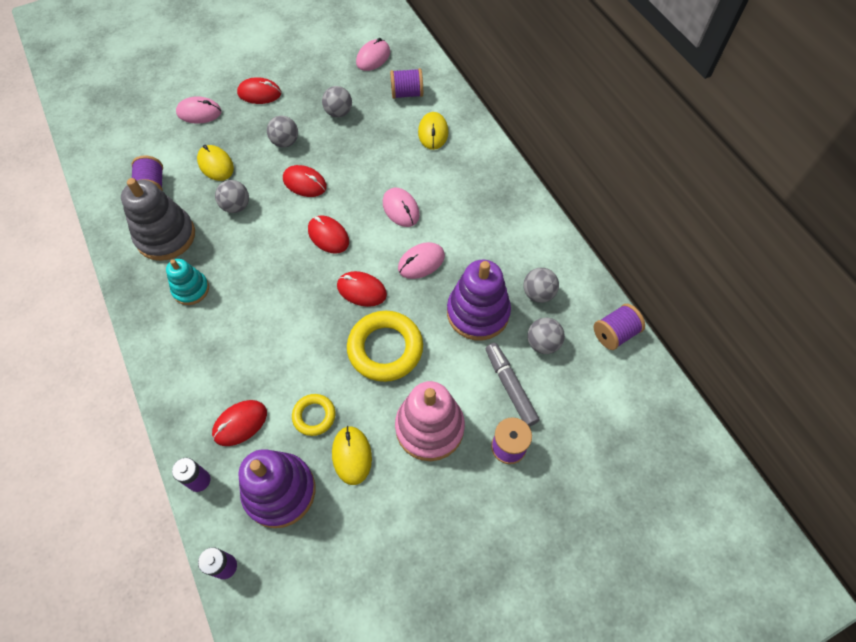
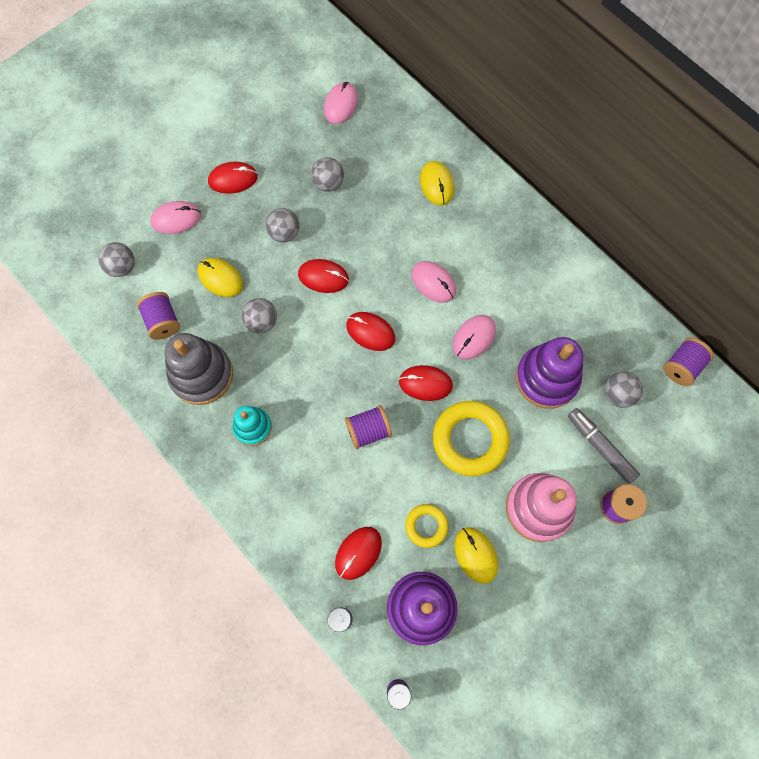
camera: 15 degrees left, 10 degrees up
(407, 93) = (393, 142): purple spool -> purple spool (368, 431)
(538, 293) = (598, 343): grey ball -> grey ball (122, 267)

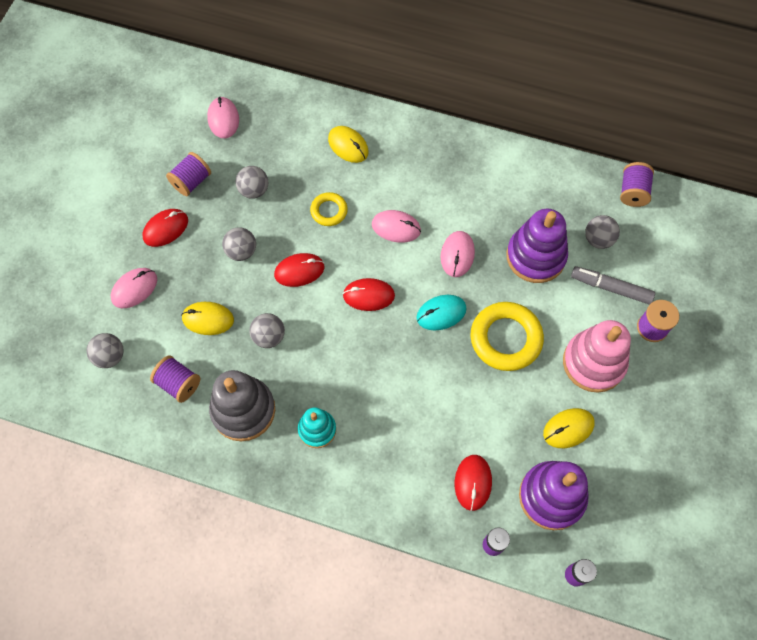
camera: 30 degrees left, 5 degrees down
(368, 431) = (418, 377): purple spool -> purple spool (191, 181)
(425, 383) = (441, 313): red mouse -> turquoise mouse
(426, 526) = (514, 428): yellow ring -> yellow ring (329, 211)
(476, 555) = (568, 428): yellow mouse -> yellow mouse turned 60 degrees counterclockwise

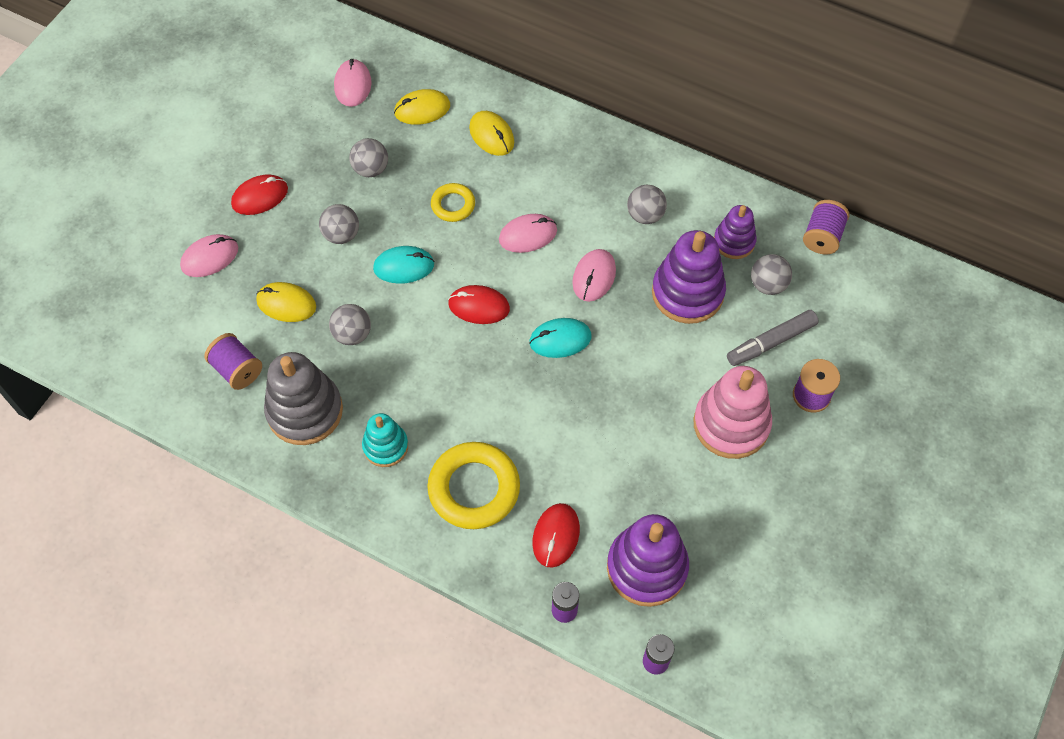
camera: 10 degrees right, 5 degrees down
(110, 356) = (166, 327): grey ball -> grey ball (645, 215)
(191, 181) = (301, 149): purple spool -> none
(299, 271) = (404, 267): red mouse -> turquoise mouse
(396, 227) = (528, 235): pink mouse -> pink mouse turned 45 degrees counterclockwise
(505, 339) = (631, 380): yellow ring -> yellow ring (474, 488)
(563, 207) = (734, 241): none -> purple stacking toy
(568, 428) = (683, 494): yellow mouse -> yellow mouse (422, 109)
(611, 288) = (771, 342): grey marker -> grey marker turned 60 degrees counterclockwise

